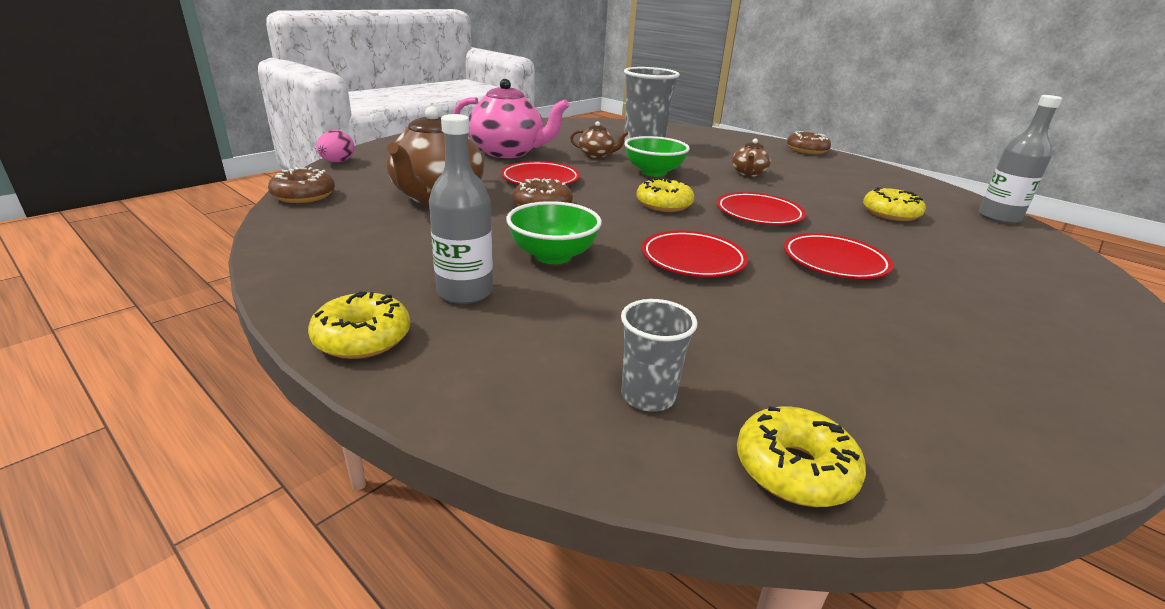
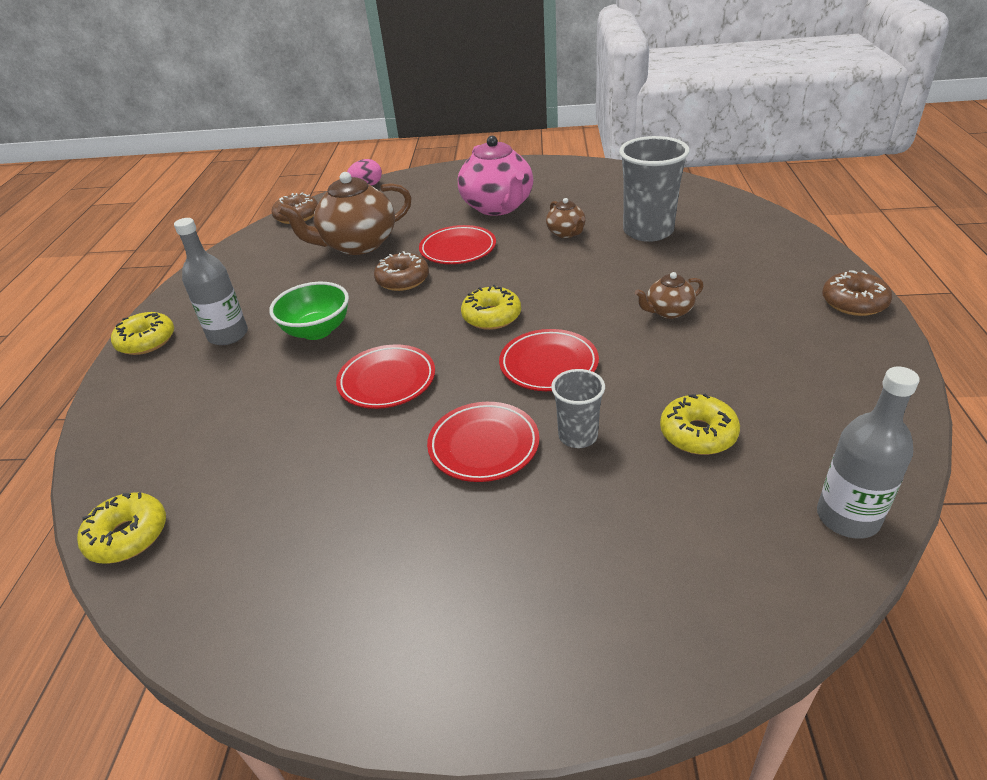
camera: 55 degrees right, 10 degrees up
(648, 396) = (164, 453): grey cup -> grey cup (578, 436)
(653, 172) = (570, 274): green bowl -> none

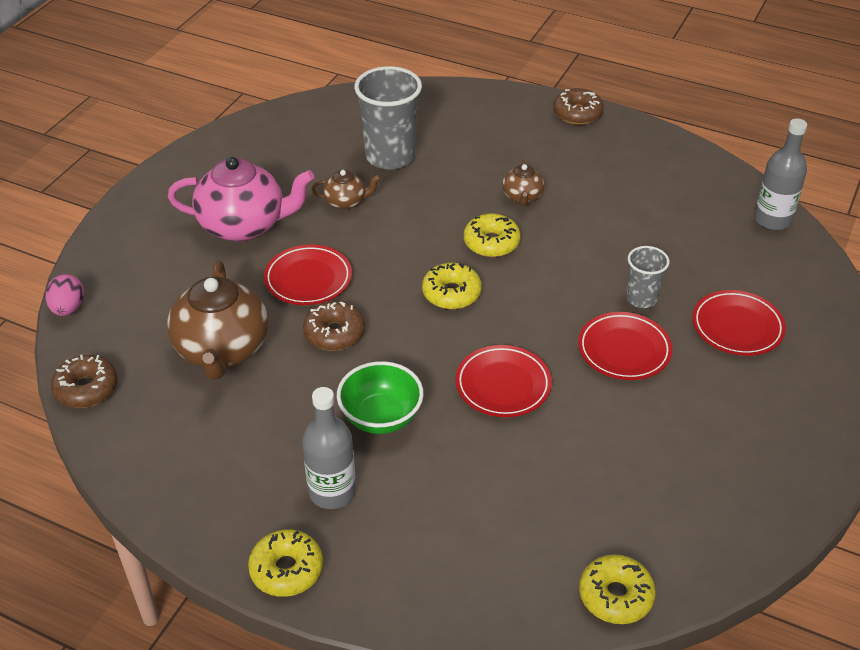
camera: 70 degrees left, 5 degrees up
(548, 364) = (547, 284): red plate -> red plate (737, 327)
(698, 434) = (671, 243): yellow donut -> yellow donut (491, 243)

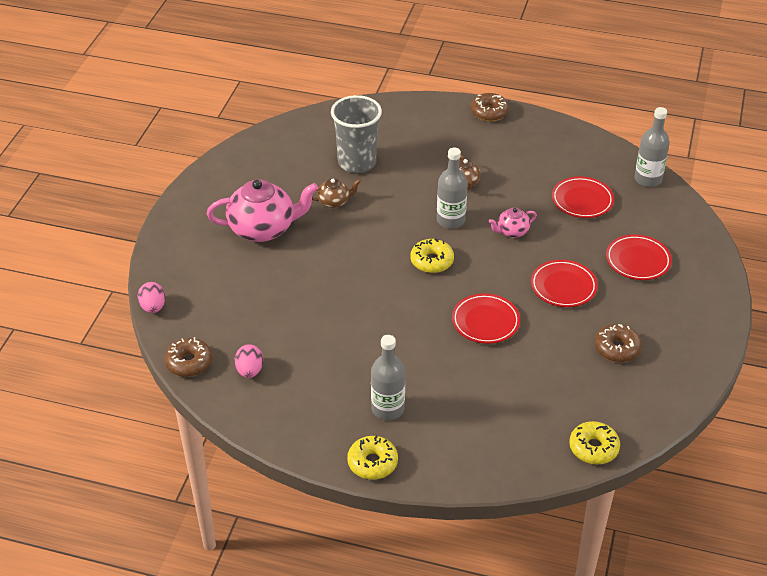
camera: 10 degrees left, 0 degrees up
(162, 411) = (250, 371): none -> pink egg
(222, 350) = (278, 322): brown teapot -> none
(308, 279) = (324, 263): red plate -> red plate (582, 200)
(334, 333) = (356, 300): brown donut -> brown donut (617, 348)
(381, 417) = (406, 355): green bowl -> none
(491, 243) = (450, 220): yellow donut -> grey bottle
(570, 267) = (512, 231): none -> pink teapot
(641, 298) = (567, 248): grey cup -> none

